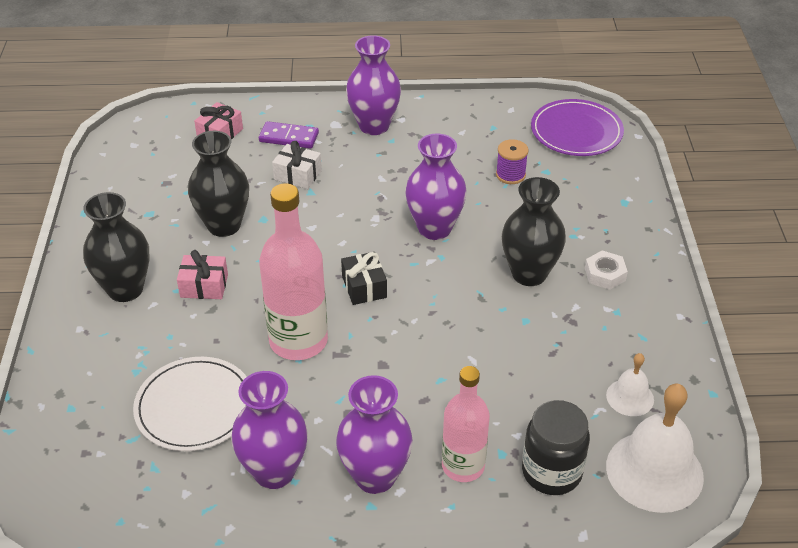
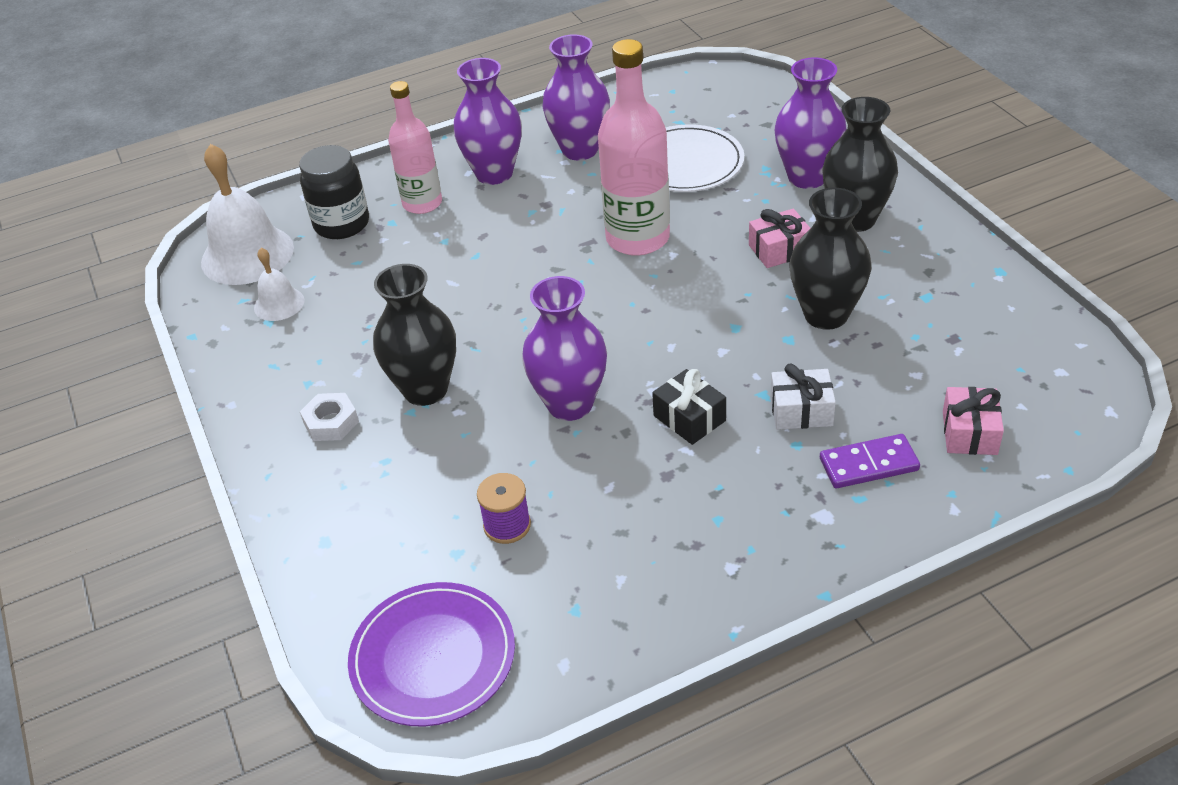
camera: 160 degrees right, 0 degrees up
(364, 287) = (609, 308): black gift -> black gift (689, 418)
(374, 126) = (763, 536): purple vase -> purple vase (807, 177)

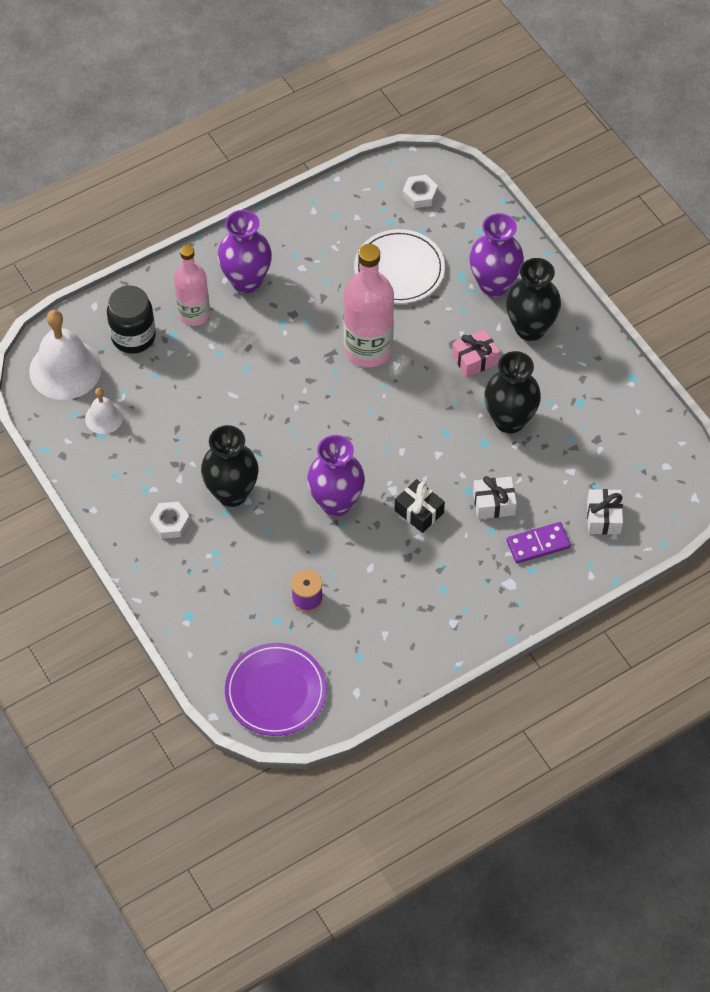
camera: 10 degrees left, 15 degrees up
(580, 150) = (312, 254): purple vase -> none
(718, 98) = (419, 194): none -> white nut
(969, 433) = (603, 517): pink gift -> white gift

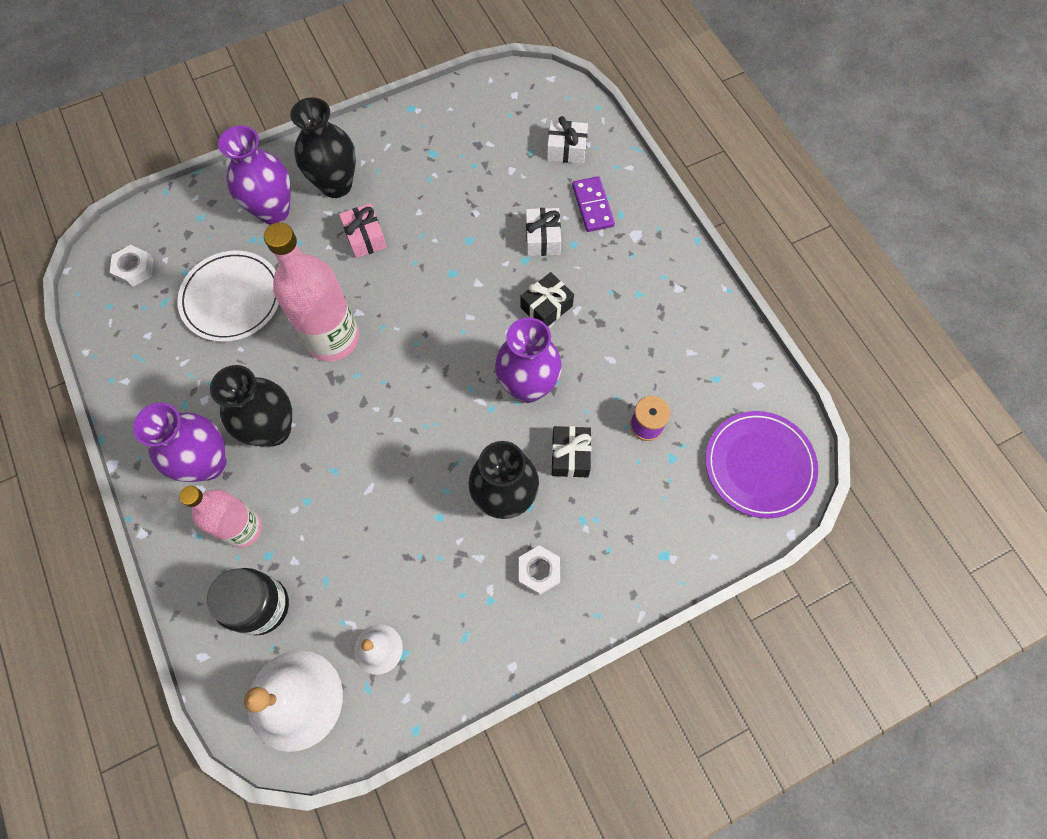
camera: 85 degrees left, 10 degrees up
(273, 540) = (570, 456): none -> black gift
(509, 420) = (445, 215): black vase -> black vase (273, 429)

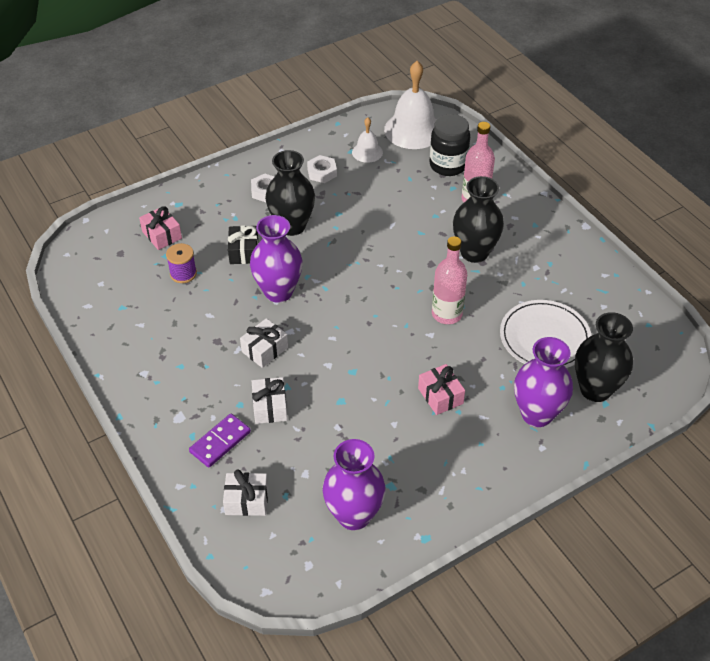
camera: 175 degrees right, 20 degrees down
(134, 269) = (642, 354): white nut -> white nut (322, 172)
(208, 463) = (515, 231): purple vase -> purple vase (354, 515)
(332, 338) = (447, 314): pink bottle -> pink bottle, size x0.66
(336, 185) = (483, 444): black vase -> black vase (595, 389)
(546, 307) = (265, 350): black gift -> white gift
(592, 206) = (220, 442): purple domino -> purple domino turned 60 degrees clockwise
(681, 495) = (162, 235): none -> pink gift
(759, 465) = (99, 255): purple plate -> none

